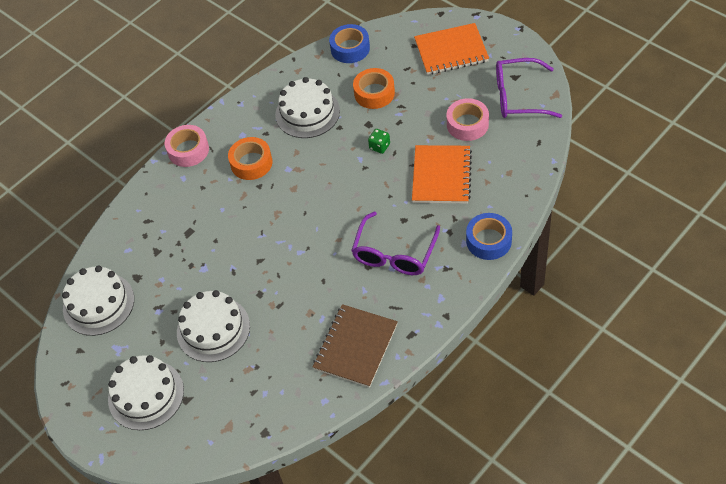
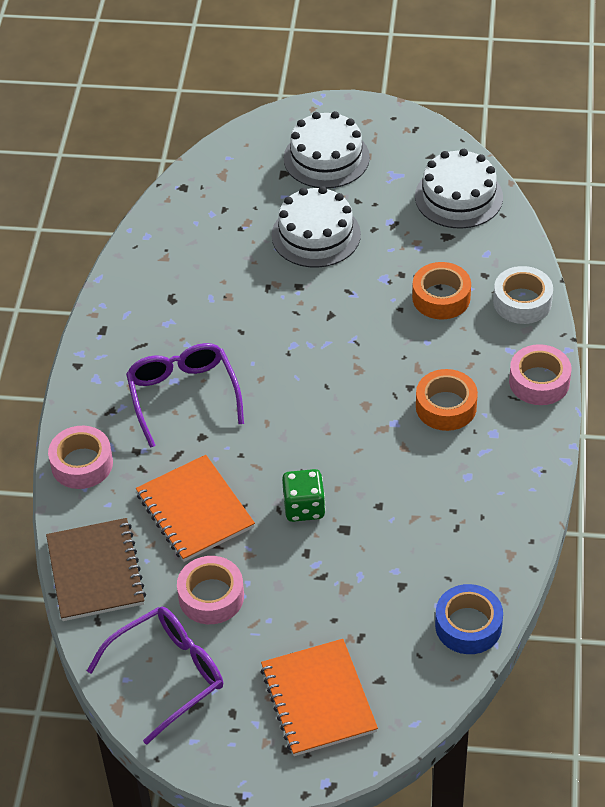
camera: 140 degrees right, 5 degrees down
(144, 204) = (522, 302): none -> white tape
(307, 113) = (438, 502): white cake -> none
(355, 347) = (153, 291): brown notebook -> brown notebook (95, 572)
(374, 93) = (373, 576): orange tape -> orange tape (441, 297)
(379, 146) = (304, 507): green dice -> green dice, size x1.53
(451, 51) = (318, 699): orange notebook -> orange notebook turned 60 degrees counterclockwise
(488, 241) = (82, 464): blue tape -> pink tape

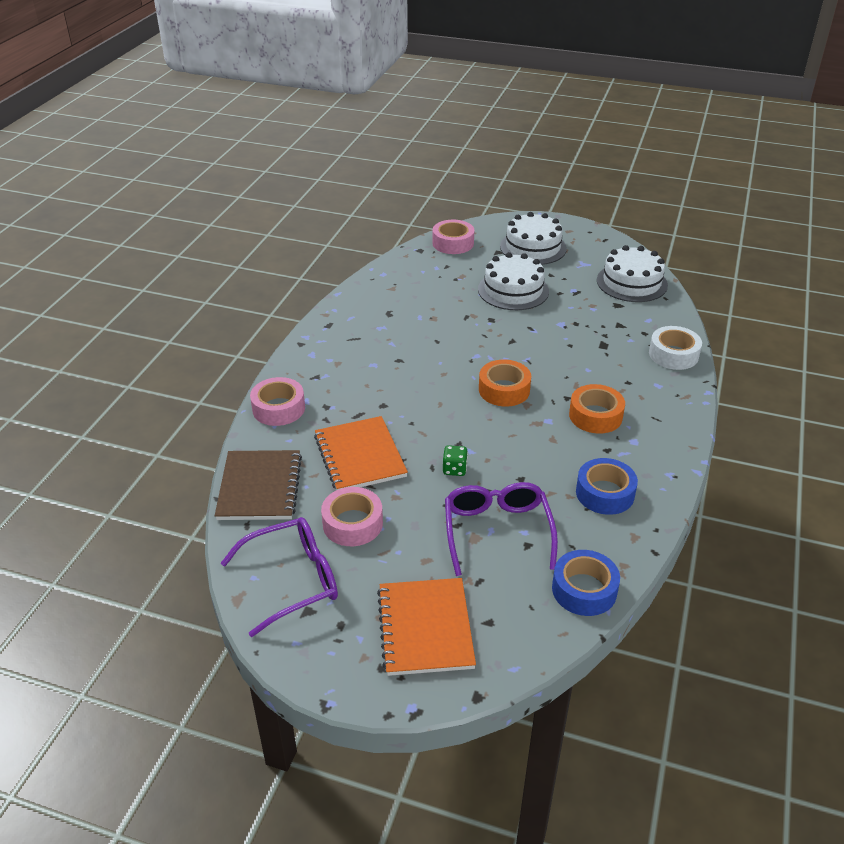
camera: 10 degrees right, 10 degrees down
(183, 395) = (377, 375): purple glasses -> purple glasses (497, 531)
(304, 507) = (454, 469): green dice -> green dice, size x0.66
(441, 297) = (605, 342): orange tape -> orange tape (504, 390)
(472, 507) = (605, 493): none -> blue tape
(539, 381) = (680, 410): pink tape -> pink tape (453, 243)

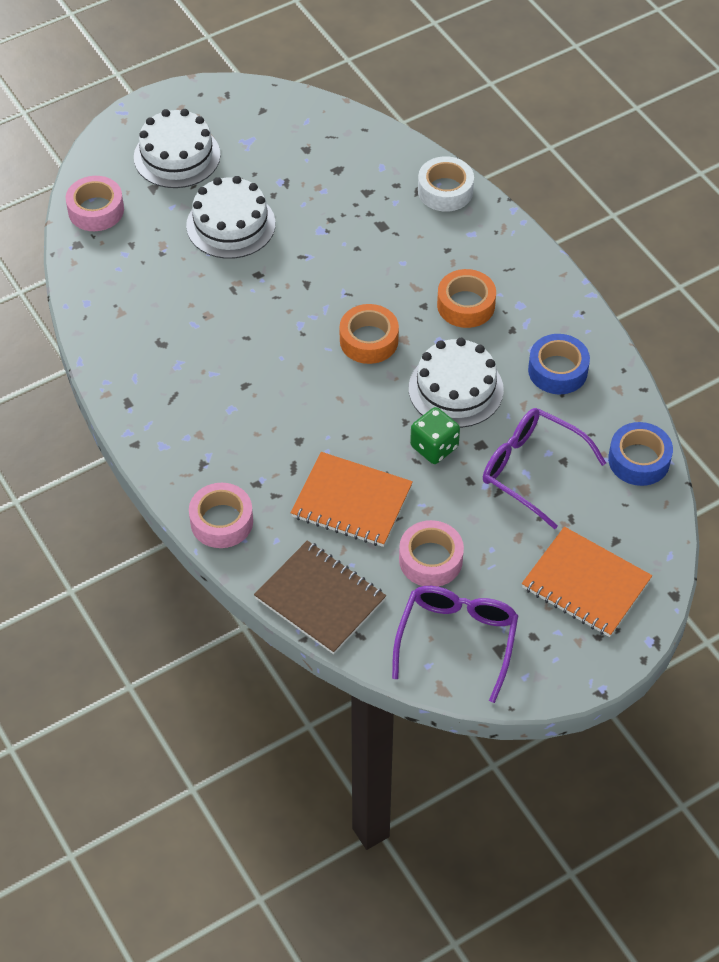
camera: 50 degrees left, 15 degrees up
(454, 469) = (434, 447): green dice -> green dice, size x1.53
(631, 282) = (316, 132): white cake -> white cake (456, 389)

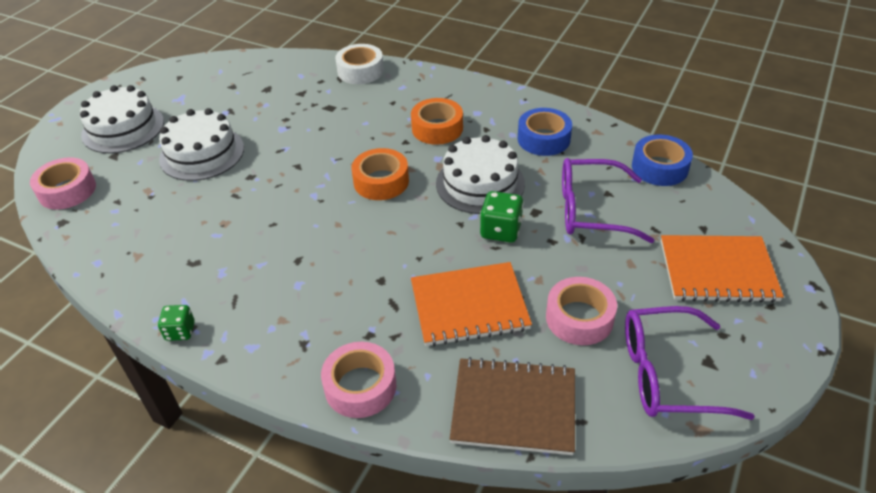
camera: 30 degrees left, 10 degrees down
(118, 403) = (180, 331): none -> green dice
(457, 639) = (667, 374): purple glasses -> purple glasses turned 75 degrees counterclockwise

